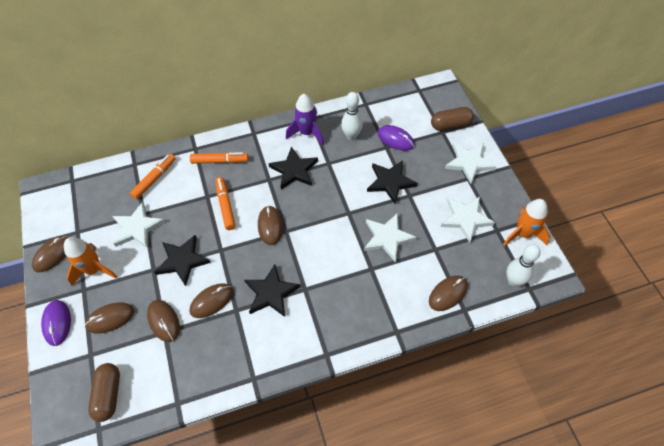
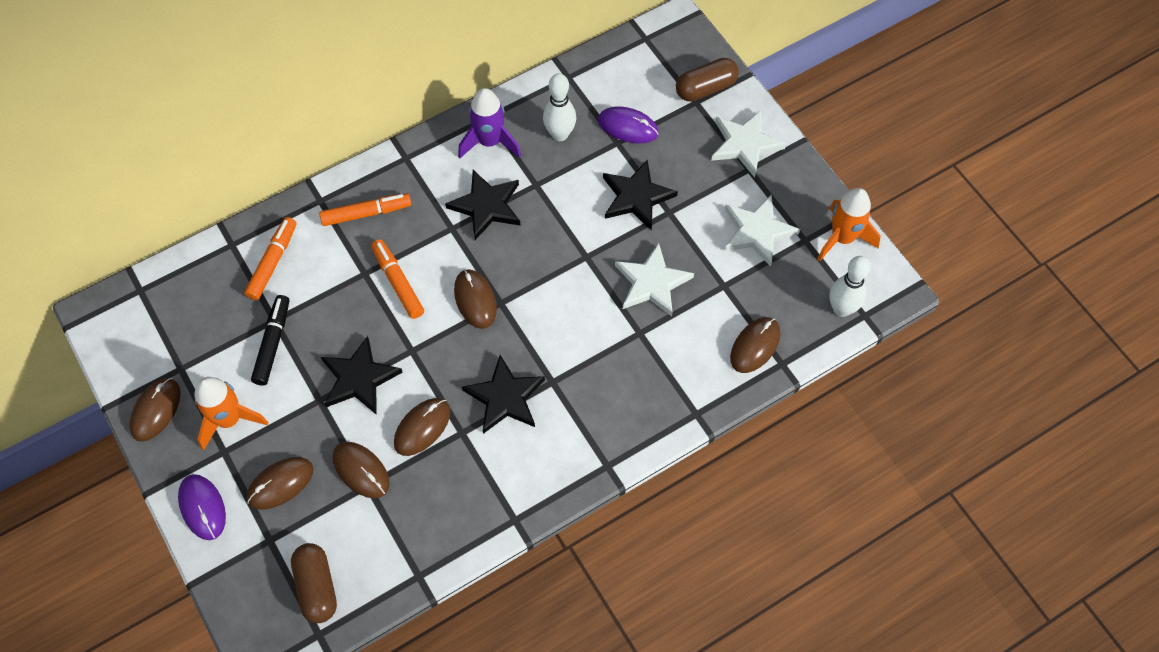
camera: 15 degrees left, 5 degrees up
(137, 228) = (273, 343): white star -> black marker

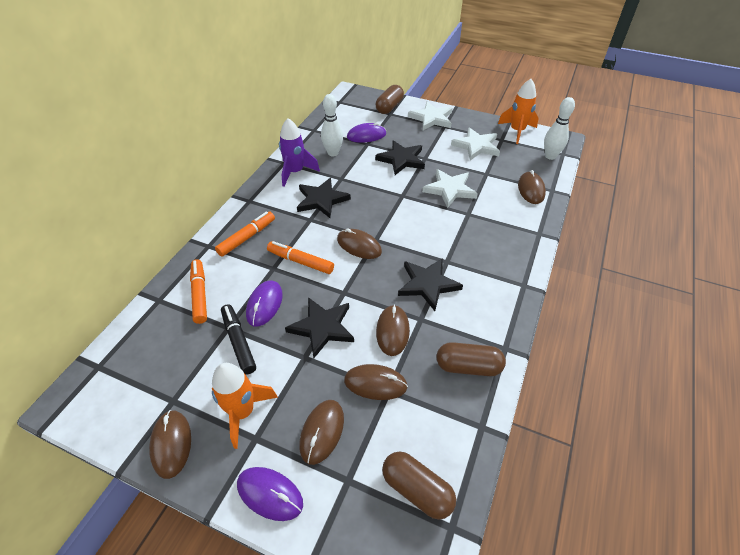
camera: 35 degrees left, 15 degrees down
(325, 315) = (264, 304): none -> purple mouse
(460, 513) = (468, 367): none -> brown capsule

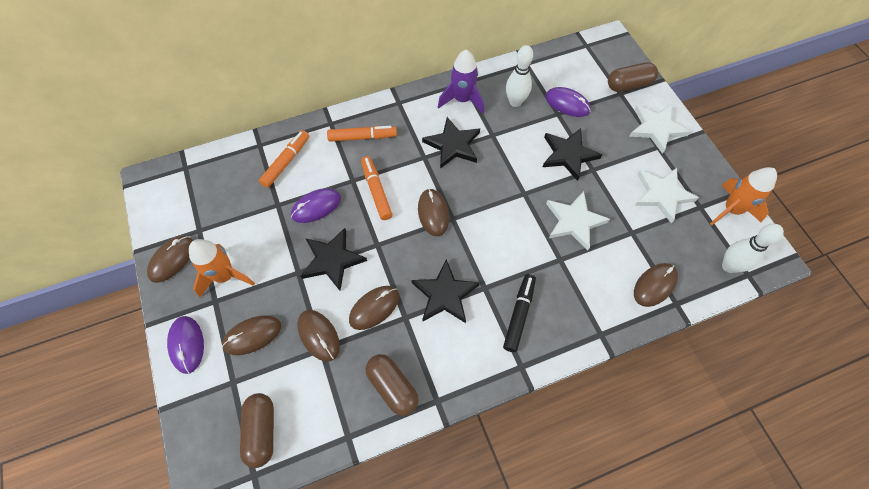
camera: 45 degrees right, 15 degrees up
(239, 342) = (272, 222): black marker -> black marker (519, 314)

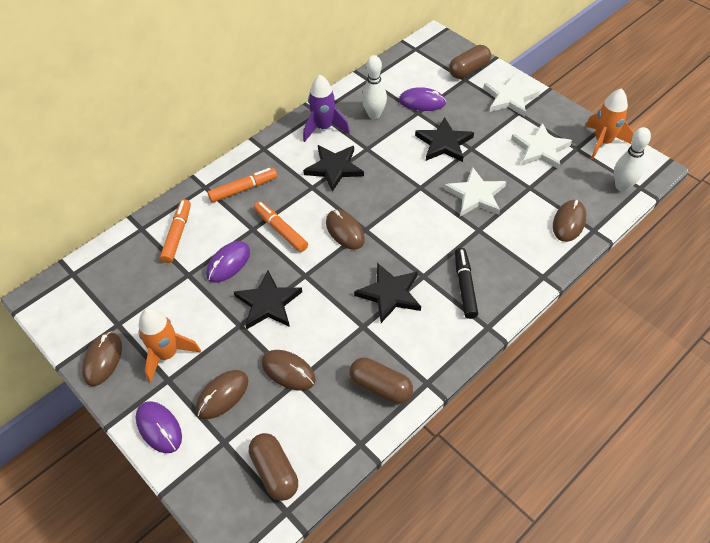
camera: 20 degrees left, 10 degrees down
(374, 308) = (330, 329): brown mouse -> none

